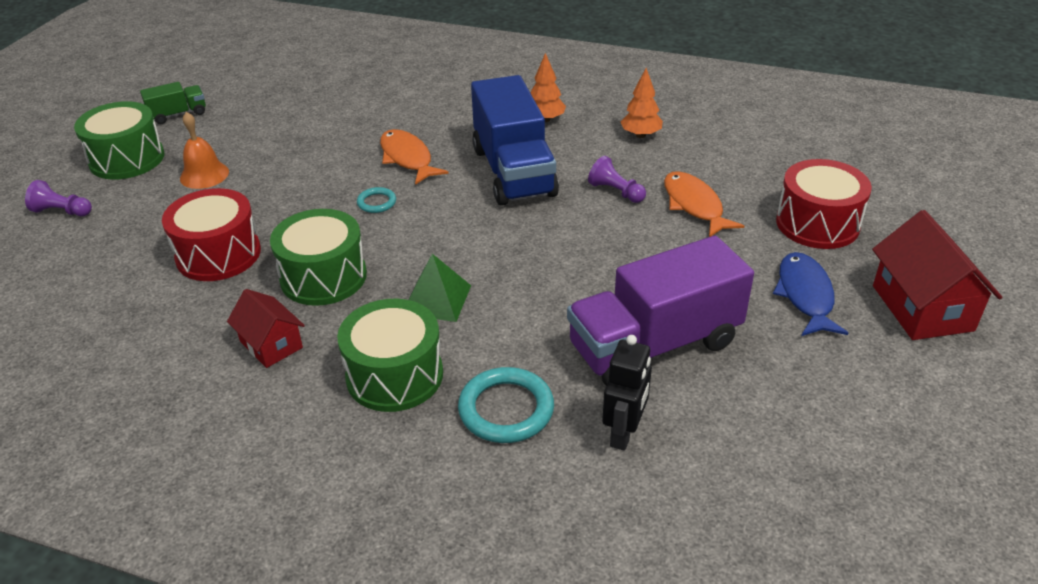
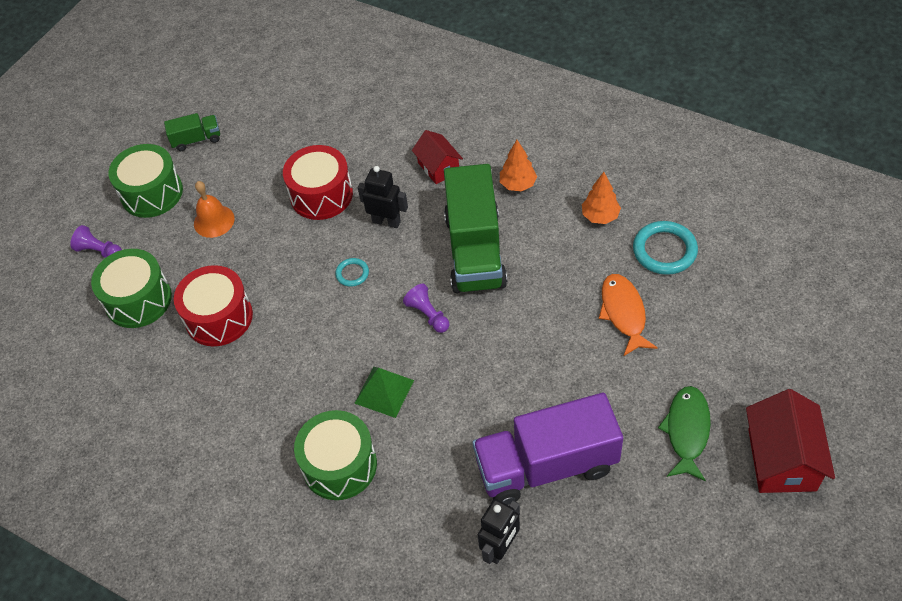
camera: 15 degrees right, 15 degrees up
(271, 344) = (251, 420): red house -> red house (438, 167)
(323, 277) = (298, 354): green drum -> green drum (138, 300)
(407, 158) = (386, 221): orange fish -> black robot
(506, 409) = (417, 511): turquoise ring -> turquoise ring (664, 250)
(513, 172) = (475, 250): blue truck -> green truck
(616, 192) = (559, 287): purple pawn -> purple pawn (428, 314)
(805, 295) = (687, 431): blue fish -> green fish
(817, 224) = (726, 350): red drum -> red drum (321, 195)

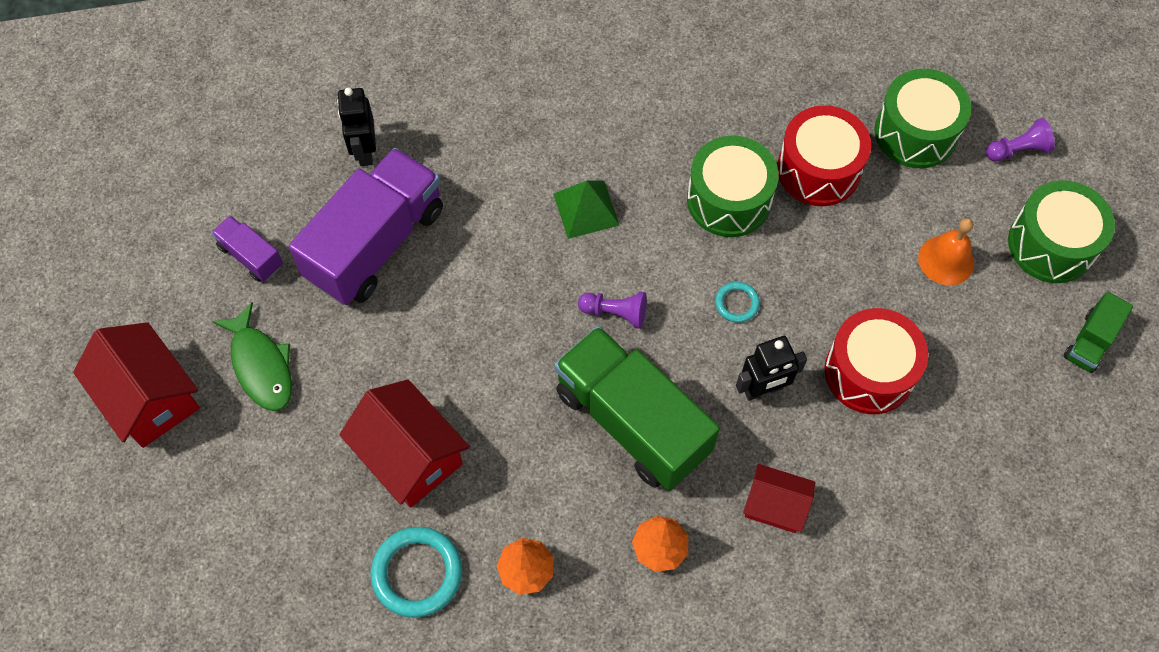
camera: 135 degrees right, 10 degrees up
(339, 465) = (564, 122): green drum -> green drum (729, 200)
(623, 313) = (410, 456): orange fish -> red house
(645, 519) = (251, 256): none -> purple truck

